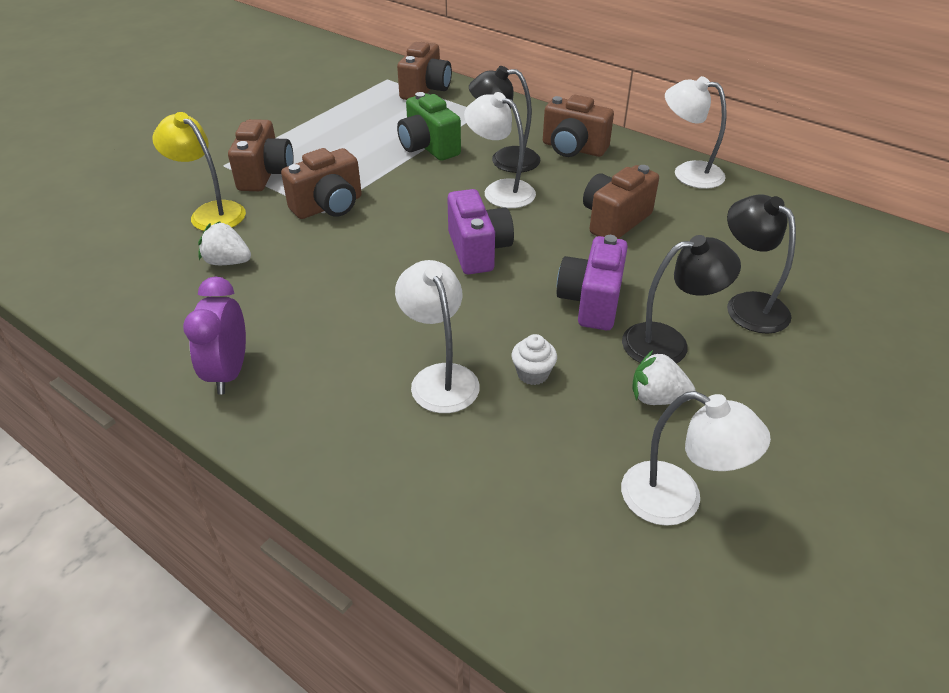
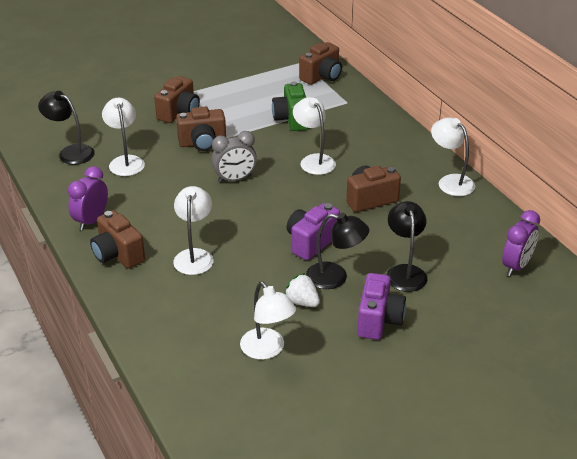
camera: 25 degrees right, 5 degrees down
(210, 212) = (134, 129): yellow lamp -> none
(227, 262) = (125, 161): white strawberry -> white lamp
(412, 243) = (235, 179): none -> grey clock
(478, 250) = (269, 194): purple camera -> purple camera (378, 320)
(504, 160) = (334, 140): black lamp -> black lamp (70, 152)
(532, 374) = (245, 269): white cupcake -> none
(573, 148) = (386, 144): brown camera -> brown camera (118, 255)
(865, 254) = (516, 266): none -> purple clock

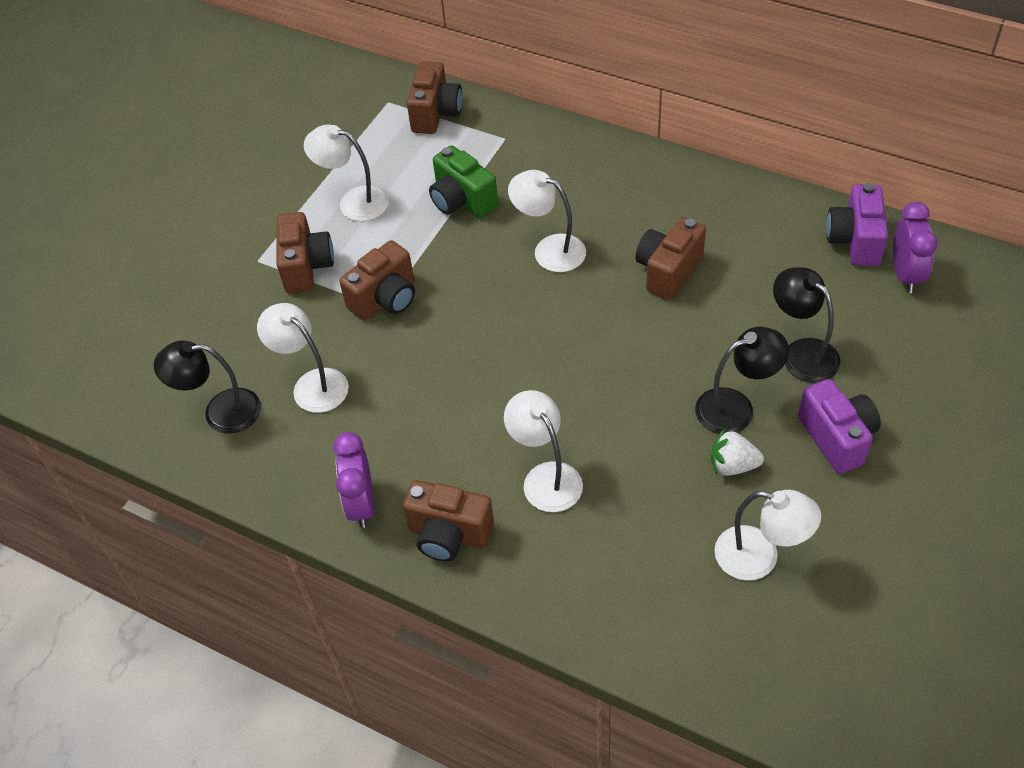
camera: 30 degrees left, 15 degrees up
(235, 179) = (481, 332): grey clock -> none
(311, 242) = (661, 373): purple camera -> purple camera (855, 241)
(450, 181) = (731, 194): white lamp -> white lamp (354, 201)

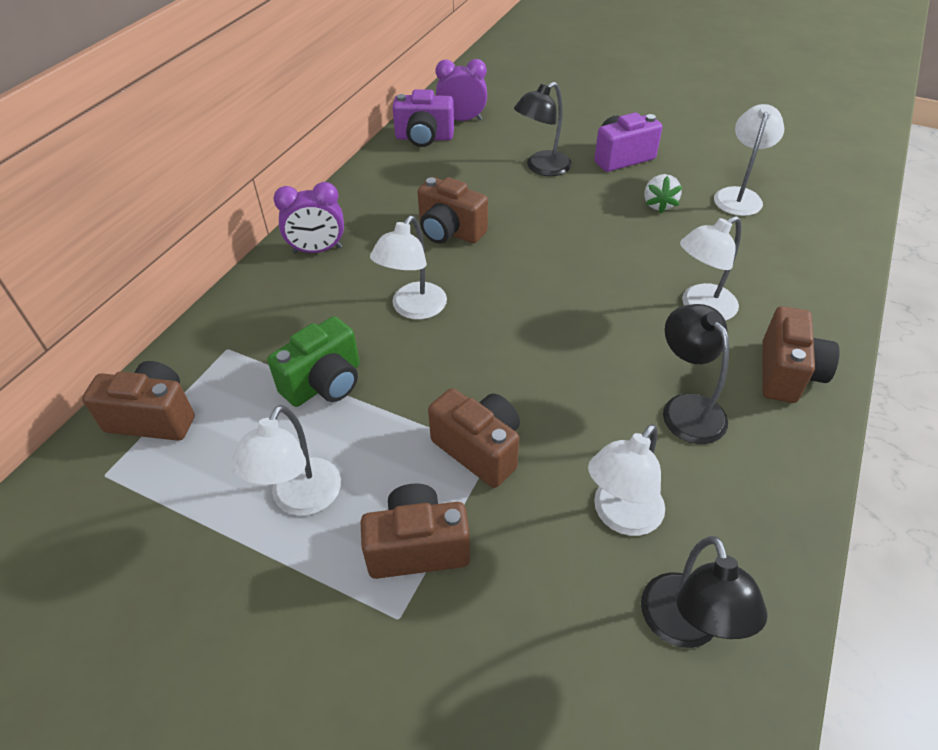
camera: 95 degrees left, 5 degrees down
(361, 504) = (776, 449): purple clock -> purple clock (317, 250)
(736, 407) = (601, 201): black lamp -> black lamp (686, 408)

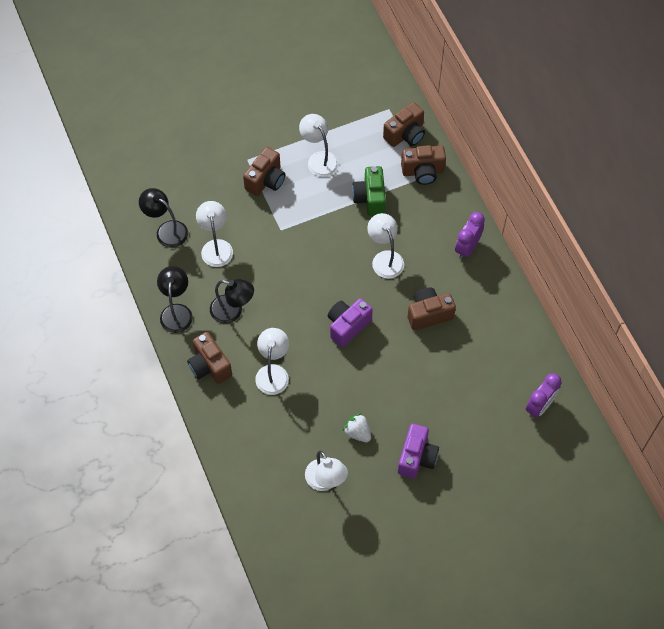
camera: 130 degrees right, 15 degrees up
(424, 138) = (536, 369): purple camera -> purple camera (347, 326)
(479, 449) = (286, 226): brown camera -> brown camera (423, 172)
(541, 168) = (445, 405): black lamp -> black lamp (176, 311)

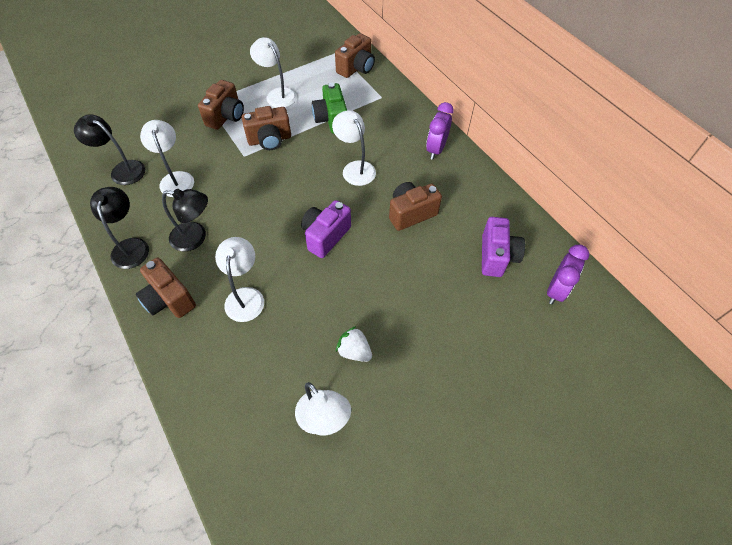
camera: 10 degrees left, 5 degrees down
(416, 457) = (431, 371): purple camera -> purple camera (496, 256)
(423, 172) = (378, 94): brown camera -> brown camera (269, 140)

